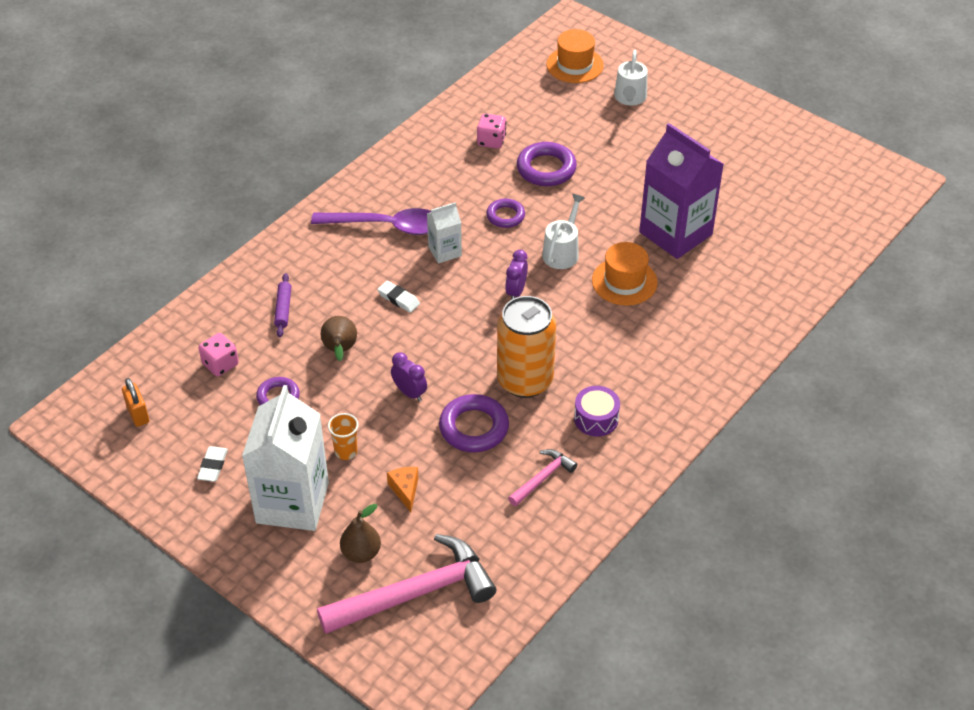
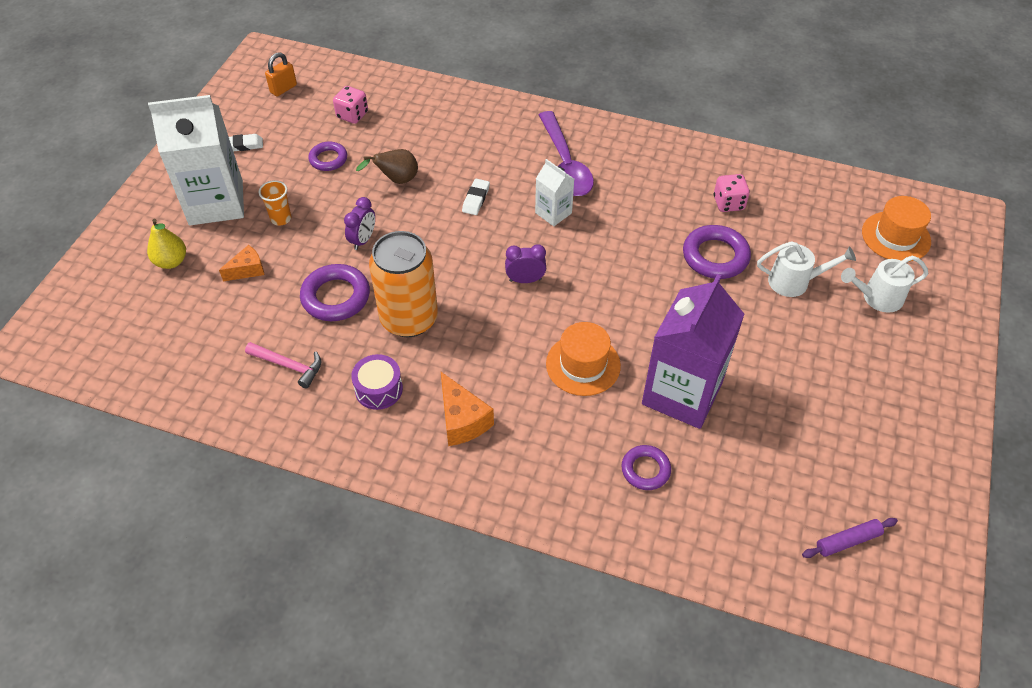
camera: 70 degrees right, 5 degrees up
(283, 309) = (430, 131): purple rolling pin -> purple rolling pin (847, 541)
(361, 553) = (171, 261): brown pear -> yellow pear
(416, 593) = (134, 310): pink hammer -> none
(505, 216) = (626, 243): purple ring -> purple ring (645, 470)
(562, 251) = (600, 301): white watering can -> white watering can (795, 282)
(650, 371) = (462, 420): none -> orange cheese

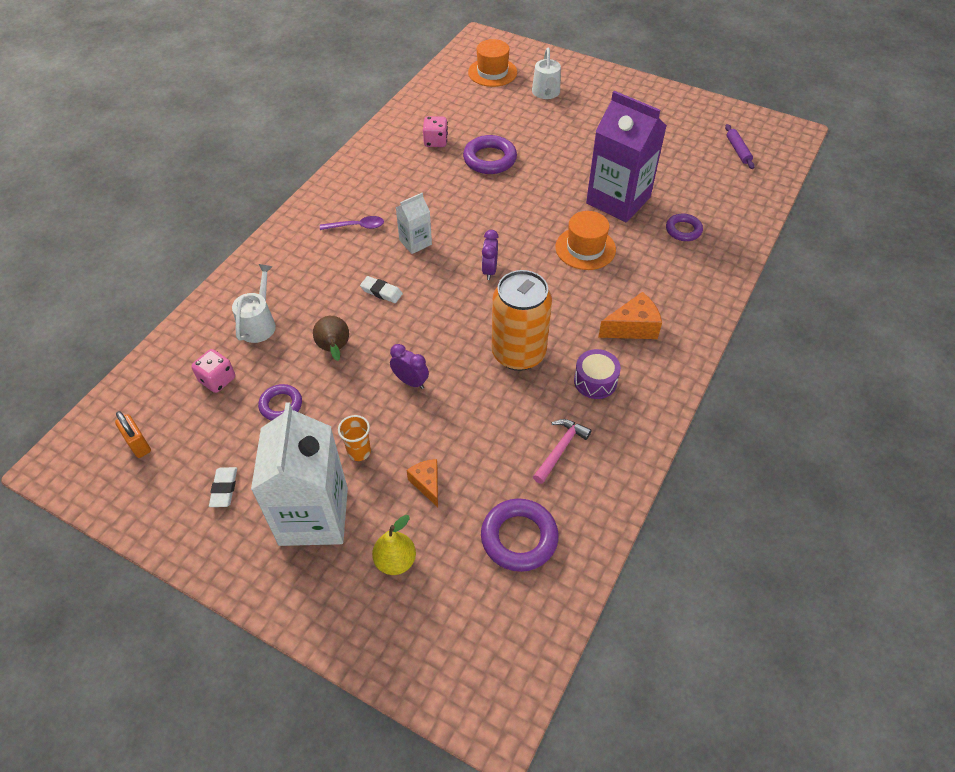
camera: 80 degrees left, 0 degrees up
(336, 297) = (481, 407): purple ring -> purple ring (519, 538)
(565, 164) = (357, 226): purple spoon -> purple spoon, size x0.52
(795, 282) = (524, 126): white watering can -> white watering can (259, 323)

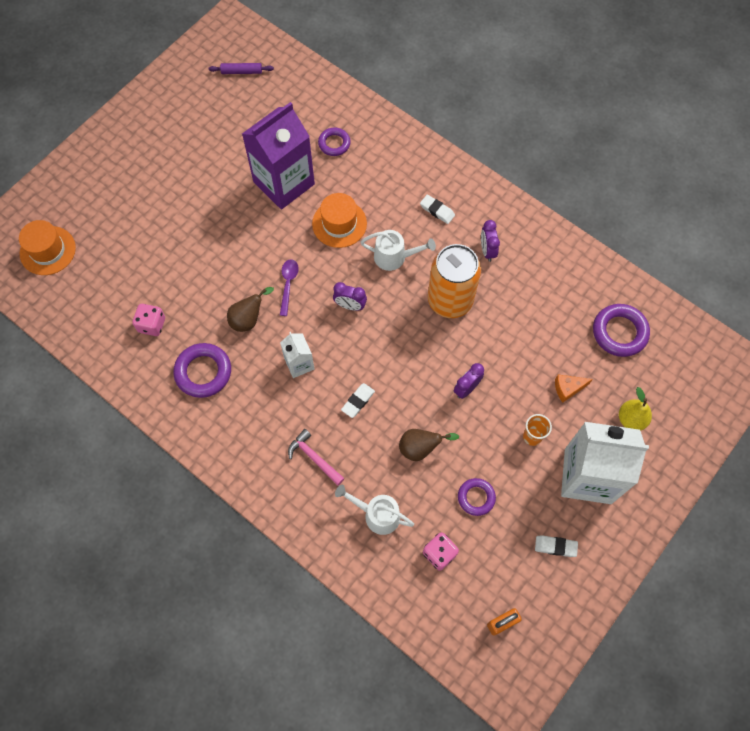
camera: 80 degrees left, 15 degrees up
(357, 226) = (264, 415): purple spoon -> purple spoon (288, 284)
(456, 200) = (248, 319): none -> brown pear
(489, 159) = (195, 279): purple ring -> purple ring (203, 372)
(546, 93) = (103, 207): white watering can -> white watering can (394, 257)
(560, 449) = (547, 289): pink hammer -> pink hammer (314, 457)
(595, 381) = (487, 250): purple drum -> purple clock
(632, 327) = (437, 210): orange cheese -> white eraser

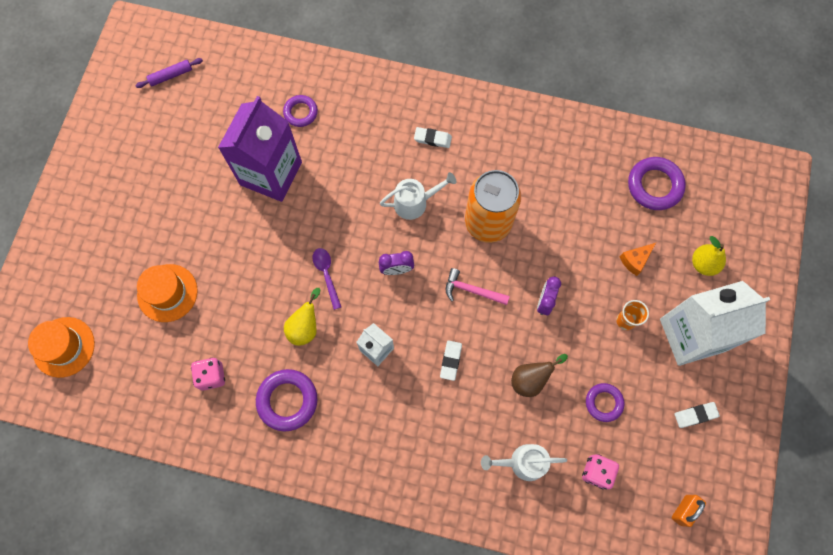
camera: 25 degrees left, 5 degrees up
(248, 319) = (305, 327): brown pear -> yellow pear
(314, 457) = (436, 435): pink hammer -> pink hammer (471, 290)
(339, 223) = (346, 191): orange hat -> orange hat (167, 293)
(487, 250) = (498, 158): purple clock -> none

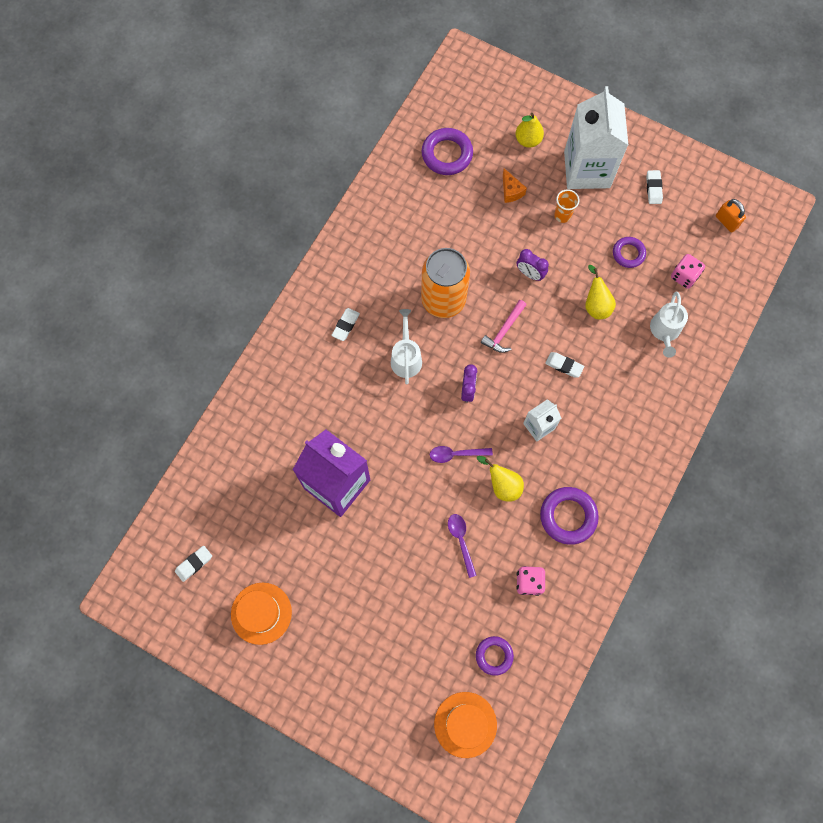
camera: 75 degrees left, 0 degrees up
(167, 293) = (435, 610): orange hat -> orange hat (261, 613)
(171, 76) = (194, 564): purple rolling pin -> white eraser
(239, 300) = (461, 541): none -> purple spoon
(300, 112) = (279, 441): purple ring -> purple ring (494, 655)
(530, 379) = (595, 305): brown pear -> yellow pear

